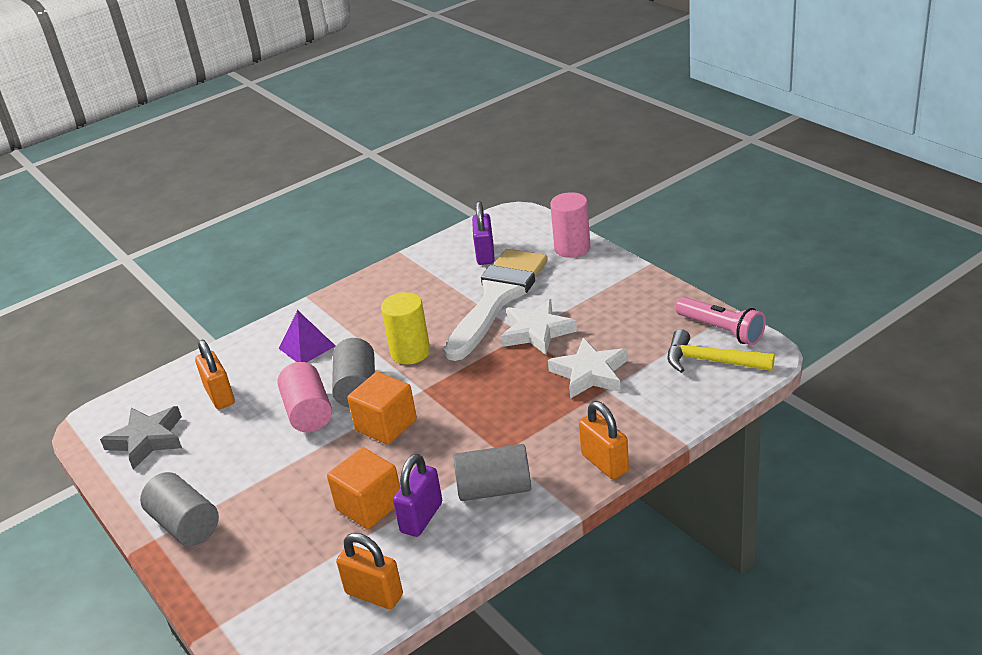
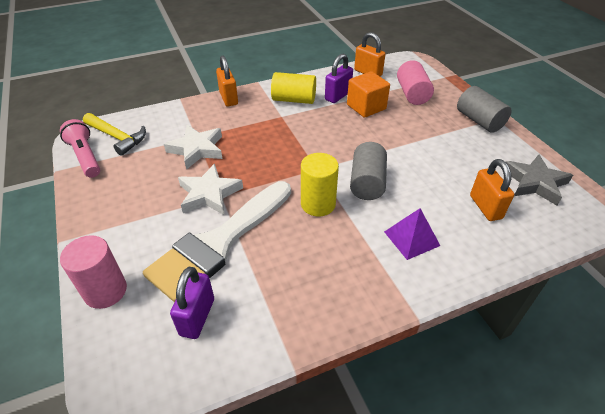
camera: 170 degrees left, 10 degrees up
(308, 412) = (406, 172): pink cylinder -> pink cylinder (412, 94)
(386, 425) = (349, 149): orange cube -> none
(494, 489) = (294, 99): grey cylinder -> yellow cylinder

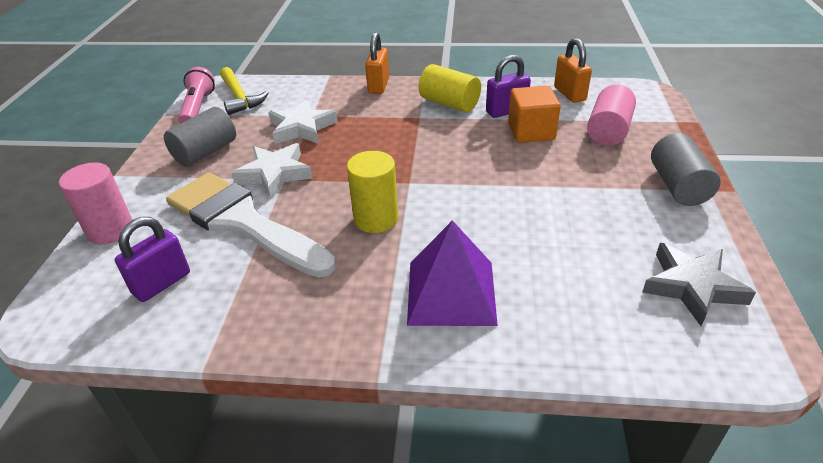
camera: 30 degrees right, 5 degrees down
(220, 242) = (243, 222): white brush -> white brush turned 60 degrees clockwise
(367, 183) = (454, 214): grey cylinder -> grey cylinder (205, 152)
(411, 238) = (451, 292): purple pyramid -> purple pyramid, size x1.55
(485, 207) = (586, 291): orange padlock -> none

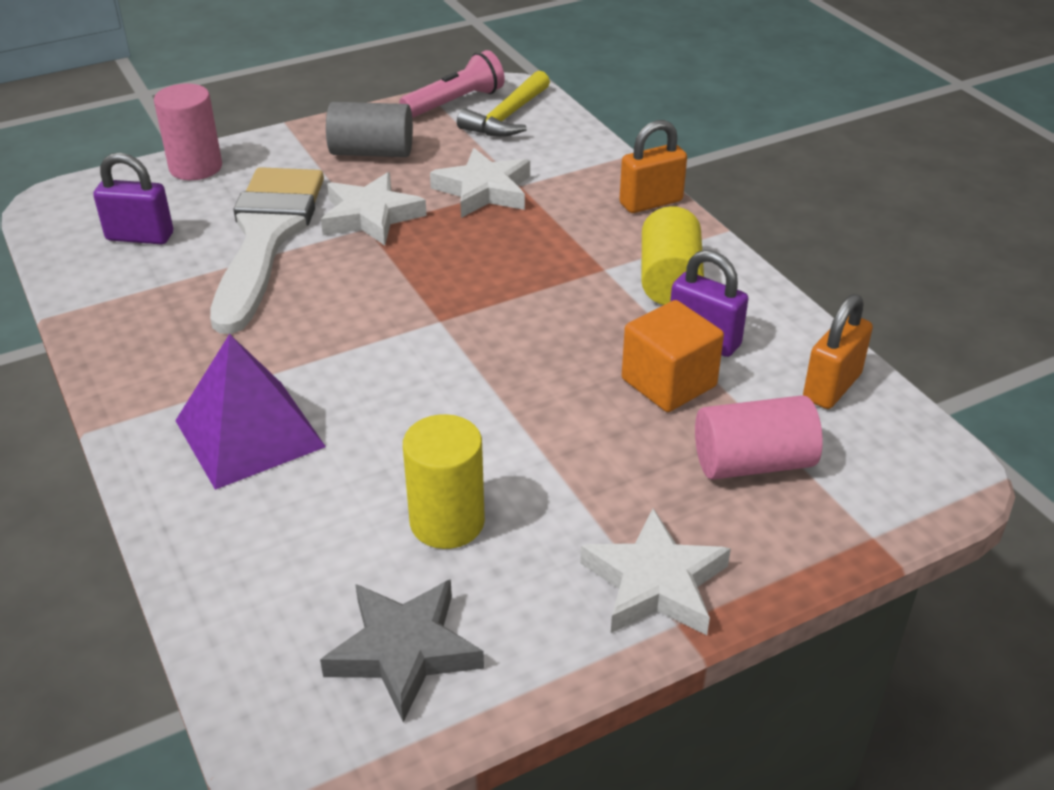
camera: 55 degrees right, 0 degrees up
(376, 219) = (343, 325): yellow cylinder -> yellow cylinder (447, 522)
(678, 186) = (655, 583): grey cylinder -> white star

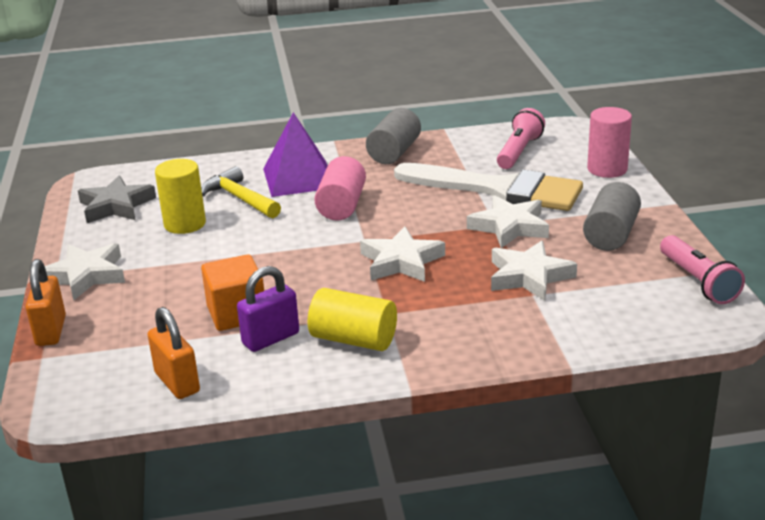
camera: 110 degrees right, 10 degrees down
(140, 237) = (519, 152): purple padlock -> pink flashlight
(142, 350) = (394, 152): none -> grey cylinder
(485, 280) = (401, 261): none -> white star
(507, 117) = (661, 305): yellow hammer -> yellow hammer (239, 198)
(651, 202) = (474, 355): orange padlock -> orange padlock (51, 331)
(753, 463) = (138, 328): pink cylinder -> pink cylinder (341, 206)

